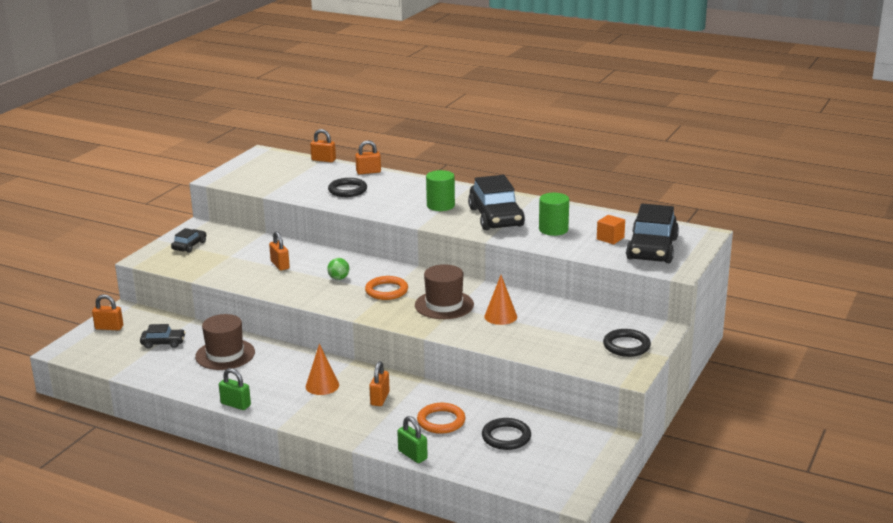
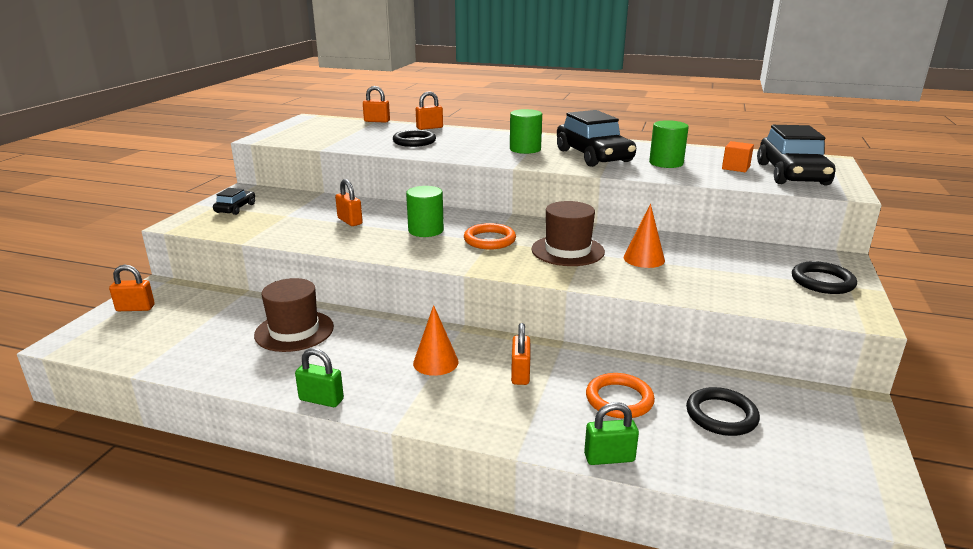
camera: 10 degrees left, 0 degrees up
(163, 343) = (209, 322): black car -> none
(339, 278) = (426, 230): green ball -> green cylinder
(412, 455) = (609, 458): green padlock -> green padlock turned 45 degrees counterclockwise

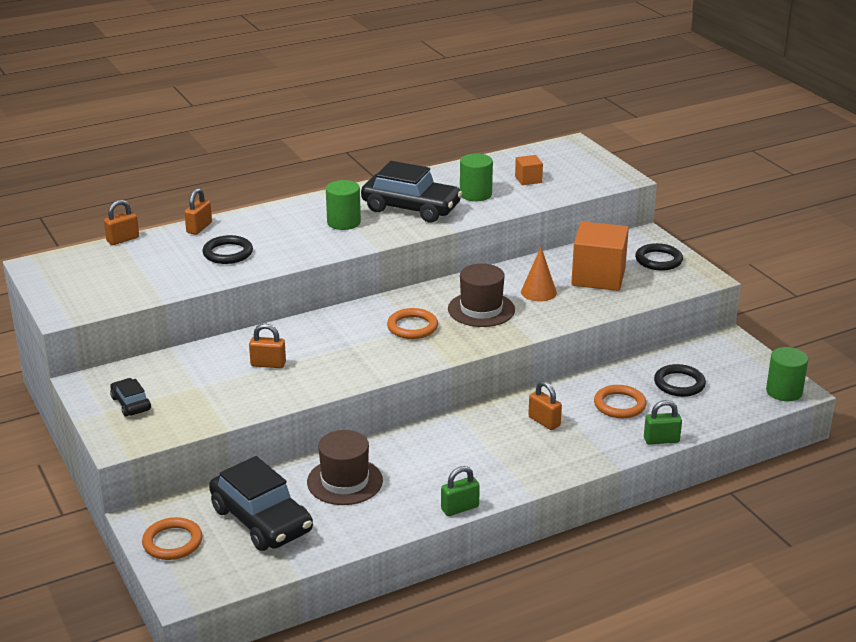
camera: 45 degrees left, 5 degrees up
(135, 308) = (172, 542): orange padlock -> orange ring
(426, 230) = (348, 342): green cylinder -> green cylinder (784, 391)
(435, 362) = (482, 444): orange cone -> none
(609, 458) = (661, 440): green padlock -> green padlock turned 45 degrees clockwise
(727, 270) = (598, 277): none -> orange cube
(791, 174) = (572, 172): black car -> black car (261, 520)

